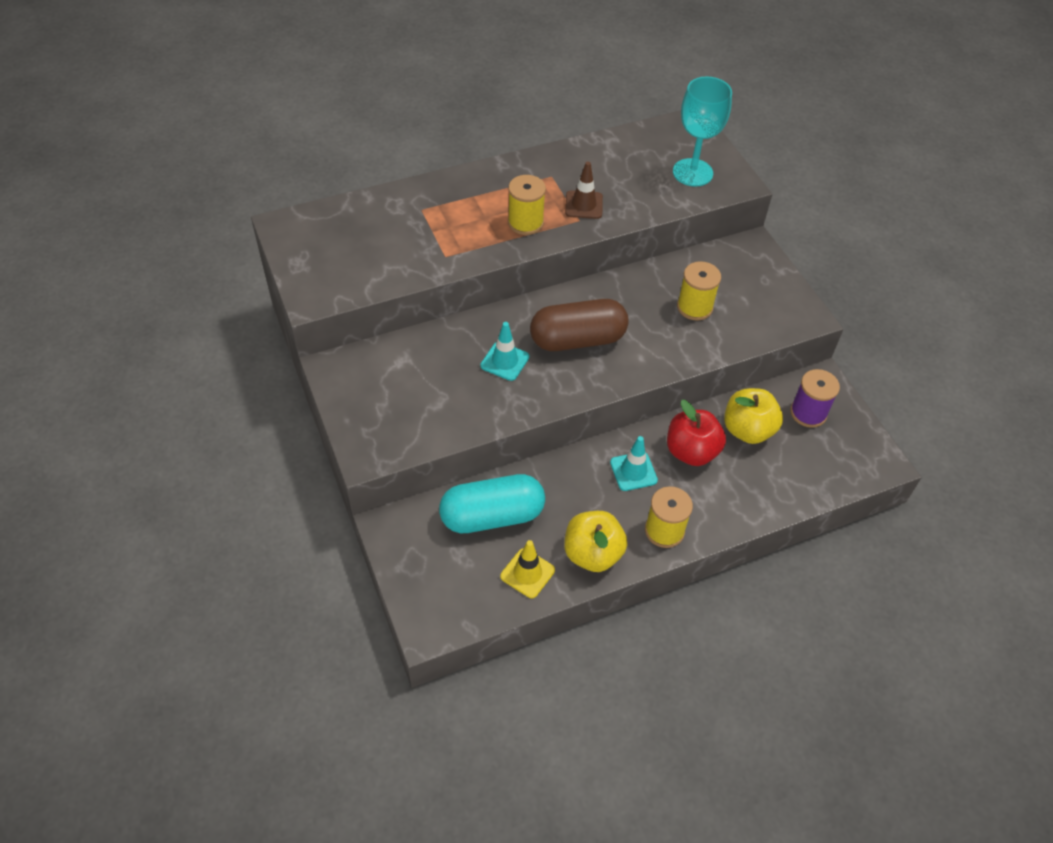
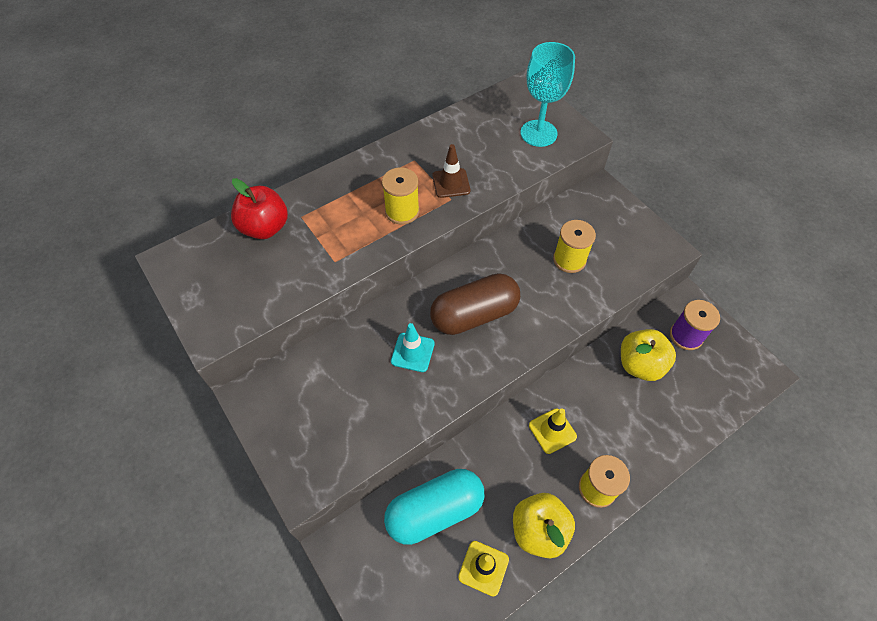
camera: 10 degrees left, 5 degrees up
(633, 471) = (552, 431): turquoise traffic cone -> yellow traffic cone
(691, 451) = (598, 398): red apple -> red apple (265, 228)

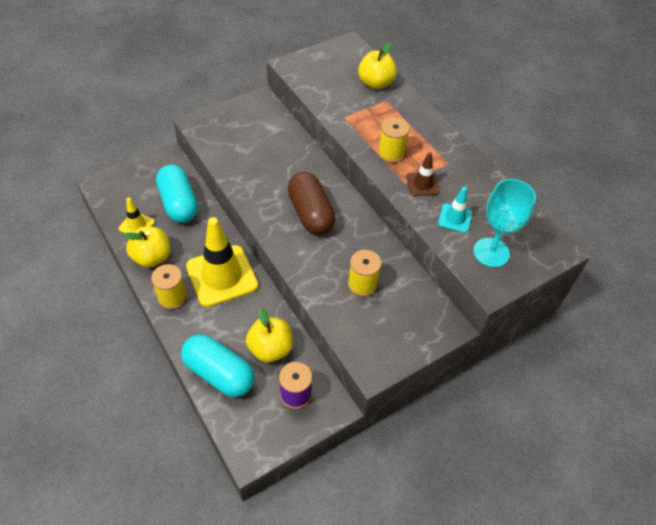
camera: 90 degrees right, 5 degrees down
(265, 228) = (375, 83): red apple -> yellow apple
(412, 352) = (282, 177): turquoise traffic cone -> turquoise traffic cone (455, 218)
(552, 431) = (222, 276): yellow traffic cone -> yellow traffic cone, size x2.06
(686, 414) = (219, 373): none -> turquoise capsule

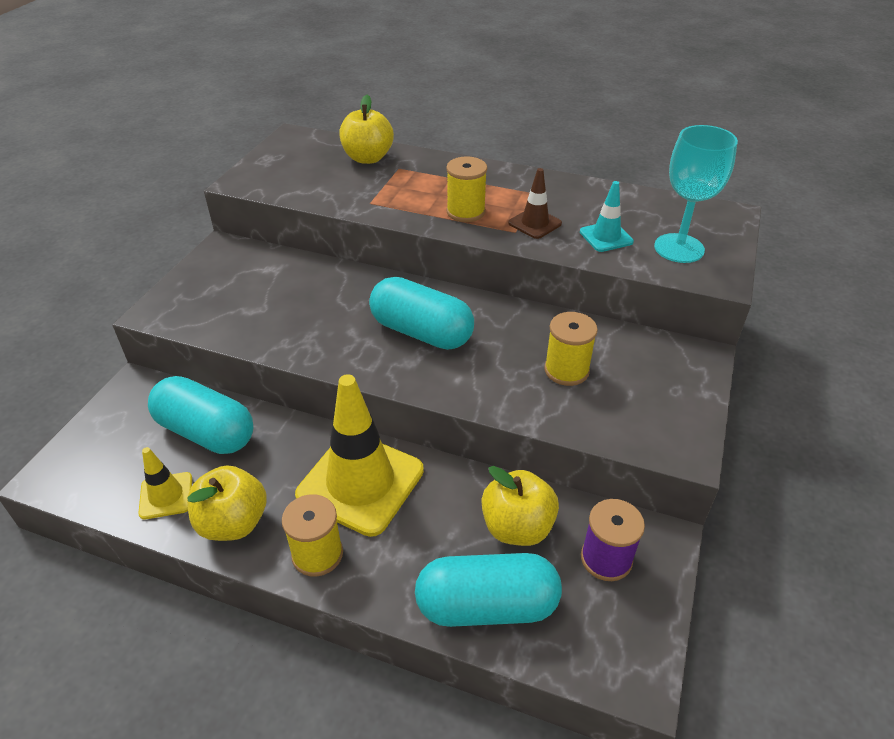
camera: 35 degrees left, 10 degrees down
(310, 214) = (421, 332): brown capsule -> turquoise capsule

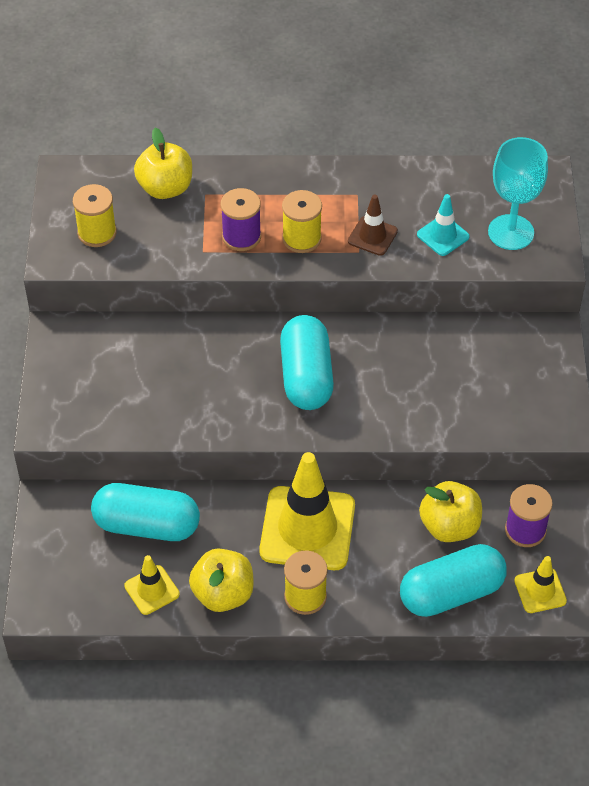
camera: 20 degrees left, 10 degrees up
(411, 200) = (241, 236): none -> purple spool
(421, 332) = (306, 376): turquoise capsule -> turquoise capsule turned 75 degrees clockwise
(566, 370) = (447, 379): yellow spool -> yellow spool (97, 233)
(600, 640) = (540, 591): none -> yellow traffic cone

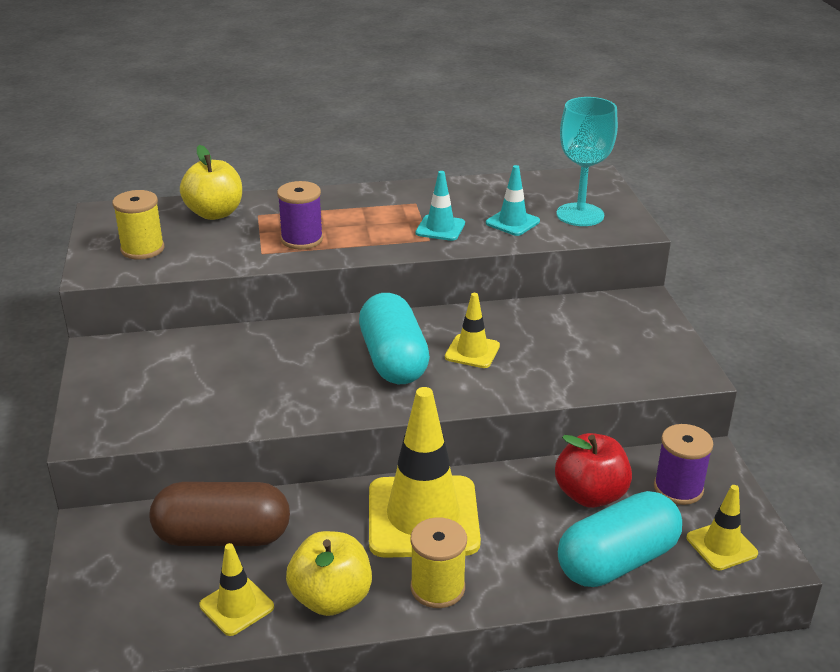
camera: 10 degrees left, 20 degrees down
(147, 525) = (223, 537): turquoise capsule -> brown capsule
(301, 238) = (366, 235): yellow spool -> none
(372, 236) = (440, 228): brown traffic cone -> turquoise traffic cone
(377, 375) = (472, 351): none -> yellow traffic cone
(449, 526) = (590, 495): yellow apple -> red apple

